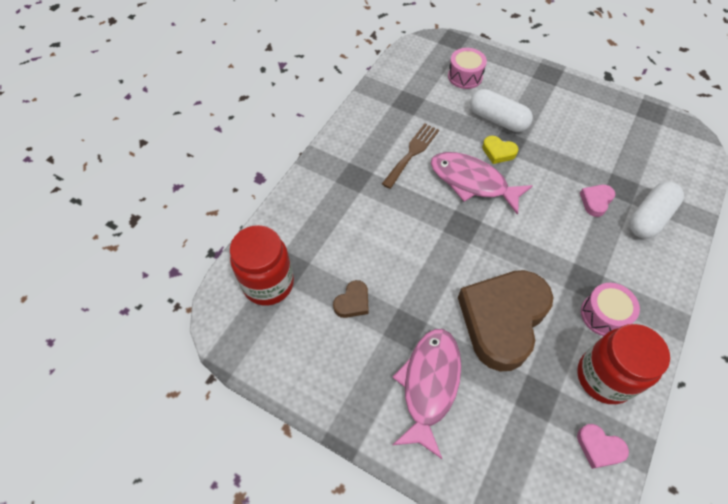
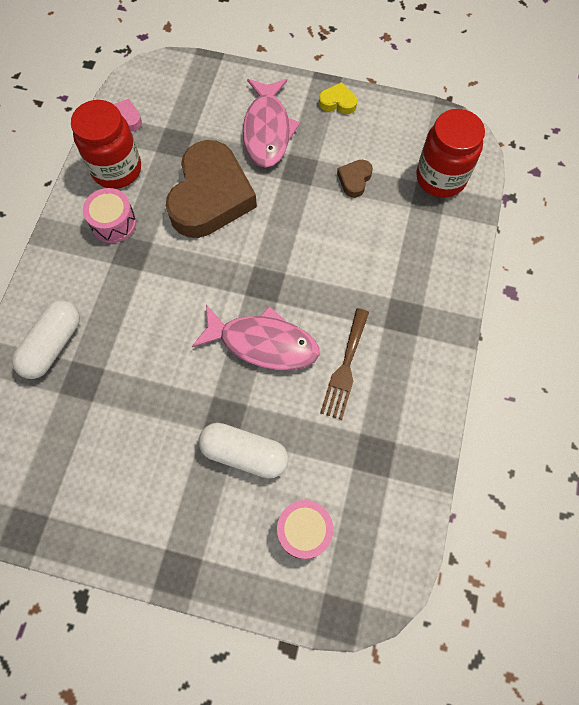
camera: 165 degrees right, 10 degrees up
(498, 152) = (237, 397): yellow heart -> yellow heart (338, 102)
(596, 201) = (114, 352): pink heart -> none

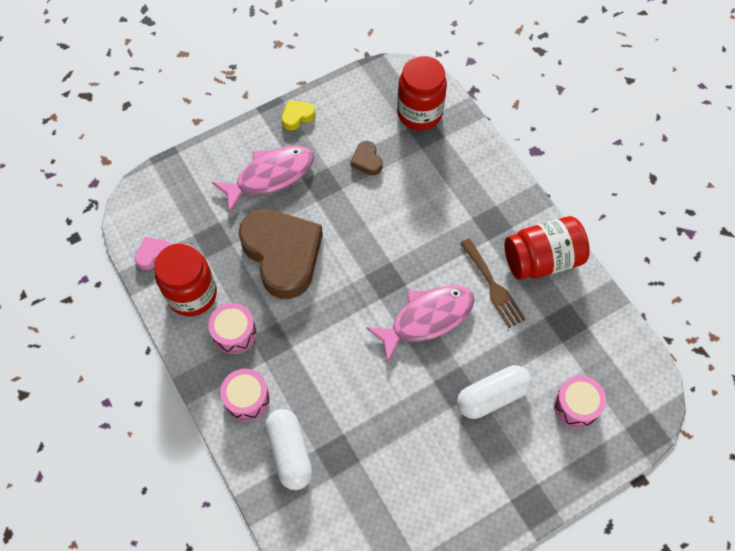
camera: 45 degrees left, 5 degrees down
(69, 278) = (247, 398): none -> pink drum
(267, 130) = (270, 176): pink fish -> pink fish turned 75 degrees counterclockwise
(412, 384) = (542, 259): none -> red jar

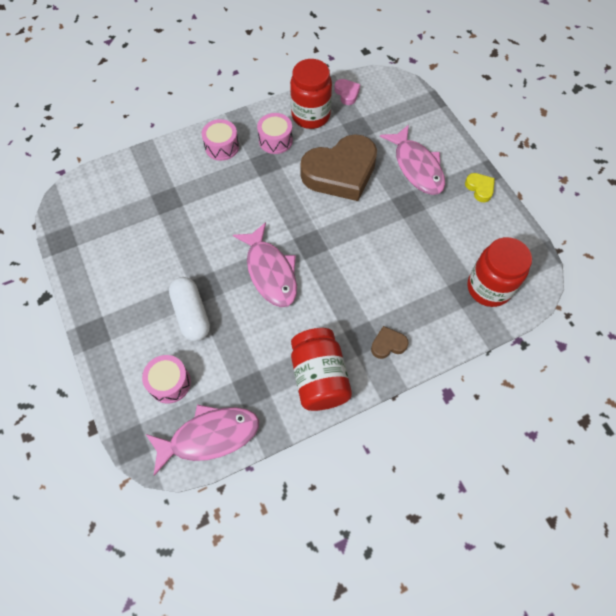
camera: 95 degrees right, 0 degrees up
(289, 452) = (175, 171): white capsule -> none
(367, 160) = (433, 239): brown heart -> brown heart (388, 344)
(493, 286) = (295, 329): brown fork -> none
(623, 355) = (209, 436): none -> pink fish

